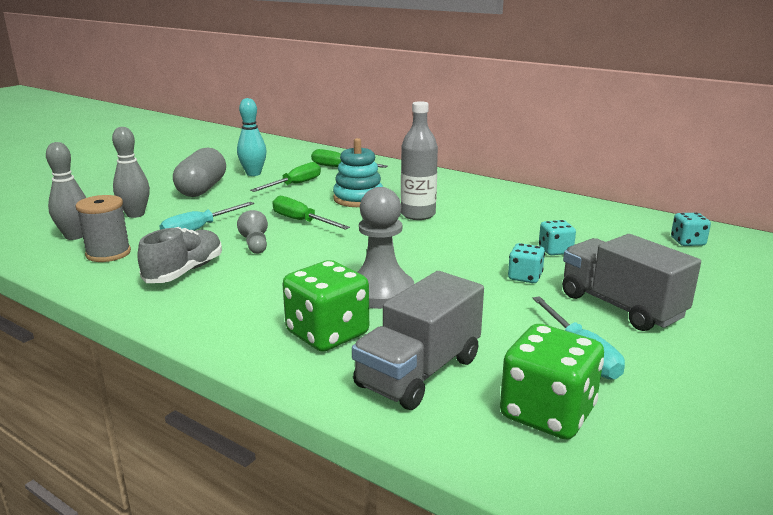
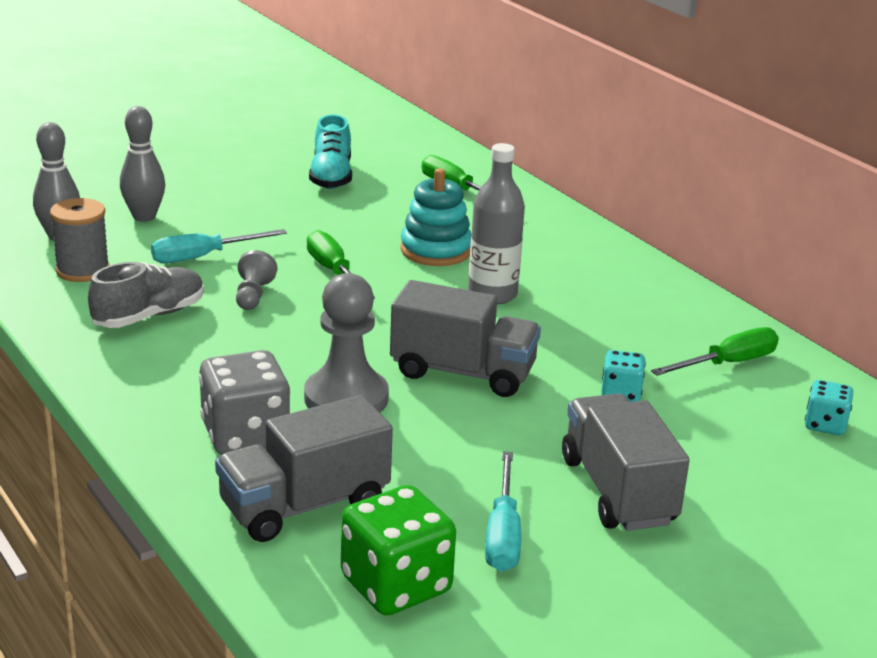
camera: 20 degrees right, 5 degrees up
(202, 189) = (248, 190): grey capsule -> none
(253, 174) = (331, 176): turquoise bowling pin -> turquoise shoe
(295, 185) = (371, 208): green screwdriver -> green screwdriver (728, 363)
(327, 334) = (245, 435): green dice -> grey dice
(444, 260) = (462, 372): none -> grey truck
(525, 277) = (539, 421): turquoise dice -> none

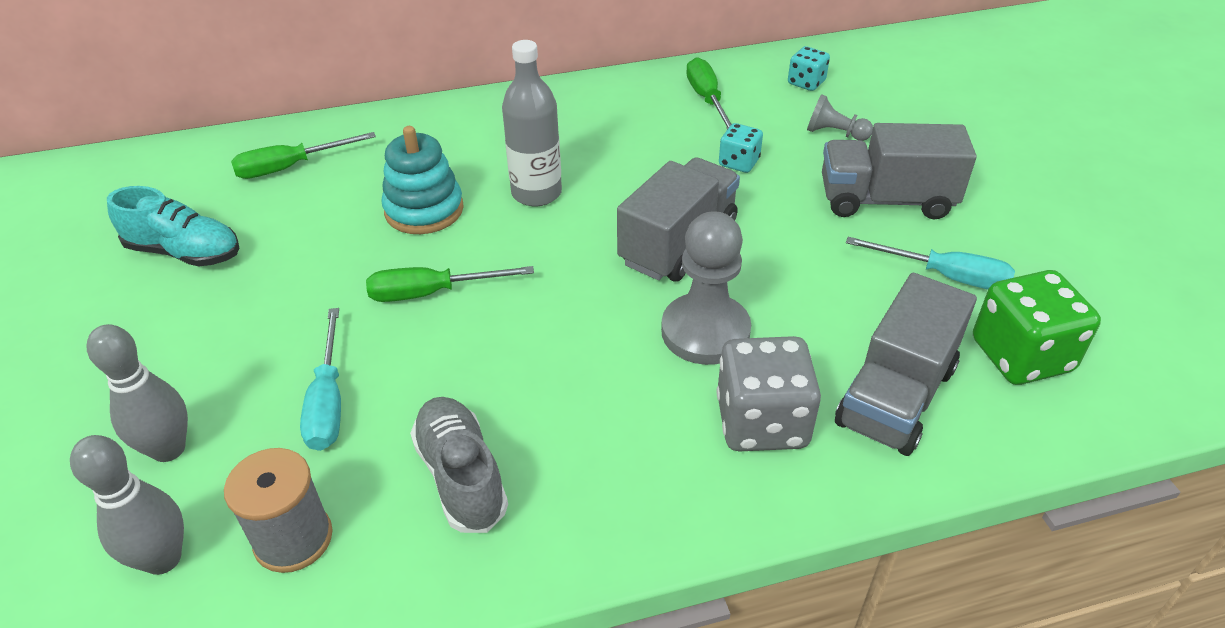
camera: 70 degrees left, 15 degrees up
(253, 295) = (454, 369): grey pawn -> grey pawn (835, 133)
(304, 505) = (895, 396): grey truck -> grey truck turned 45 degrees clockwise

